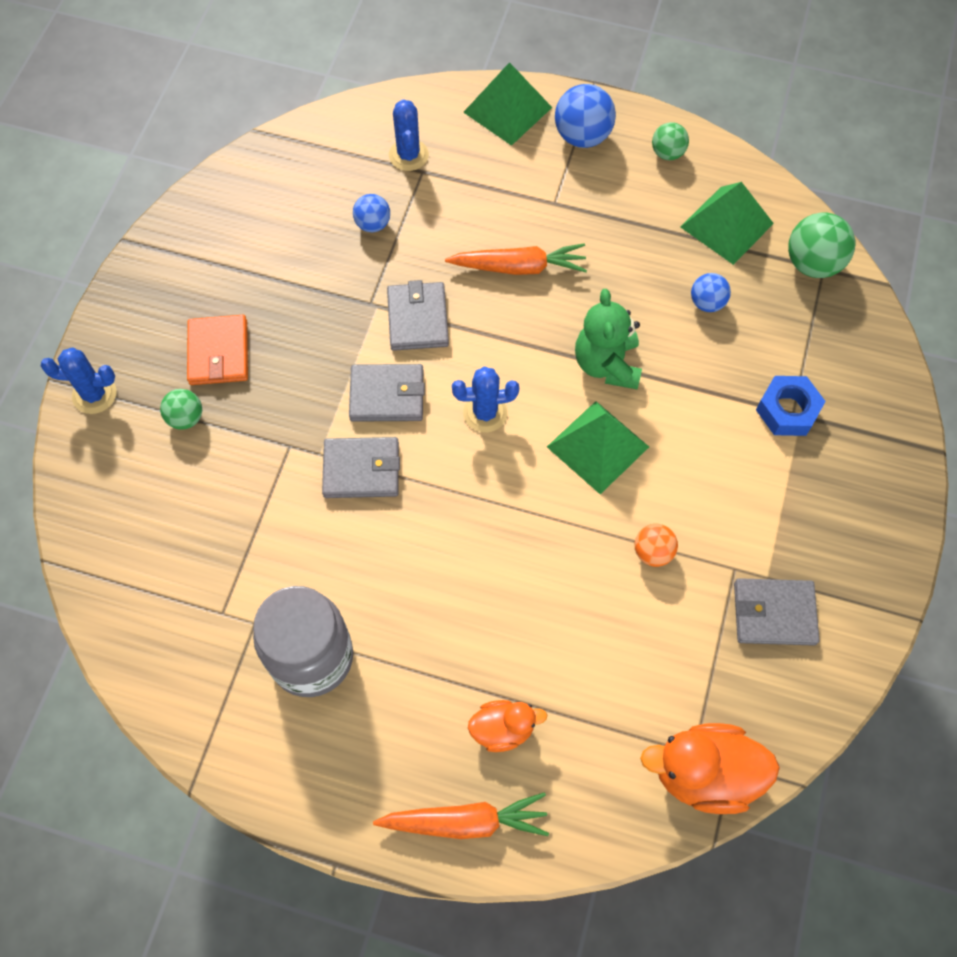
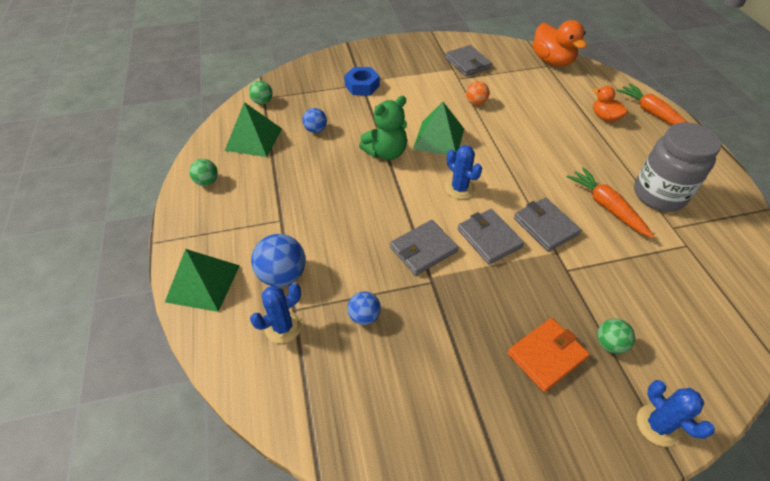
camera: 120 degrees left, 15 degrees down
(519, 267) = (346, 216): orange carrot -> orange carrot (606, 207)
(582, 136) = (211, 229): blue ball -> blue ball (282, 275)
(812, 263) = (262, 102): green ball -> green ball, size x0.60

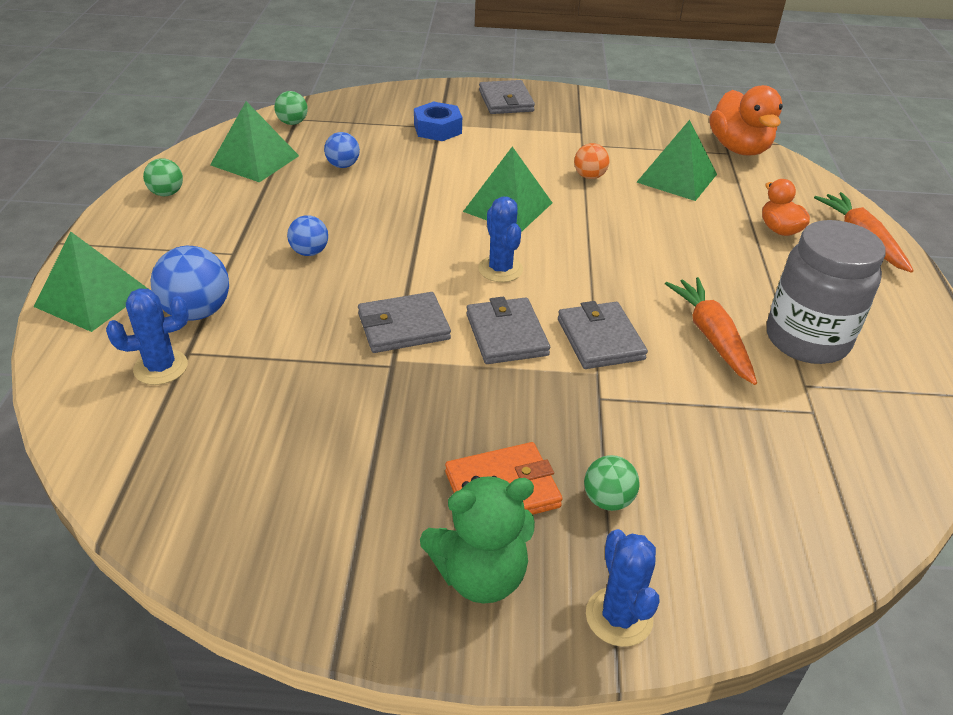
camera: 15 degrees right, 10 degrees down
(364, 316) = (274, 381): blue ball -> blue ball (309, 252)
(386, 153) = (422, 208): green teddy bear -> green teddy bear (480, 575)
(467, 63) = (607, 129): grey wallet -> grey wallet (506, 101)
(528, 92) = (677, 178): none -> green pyramid

